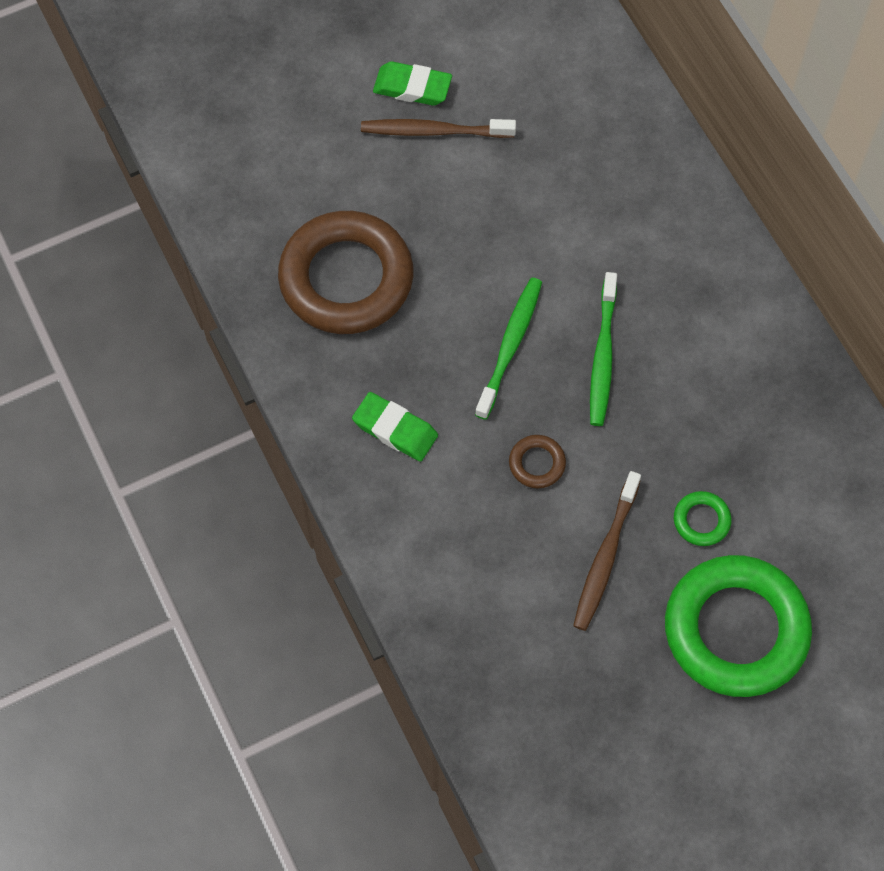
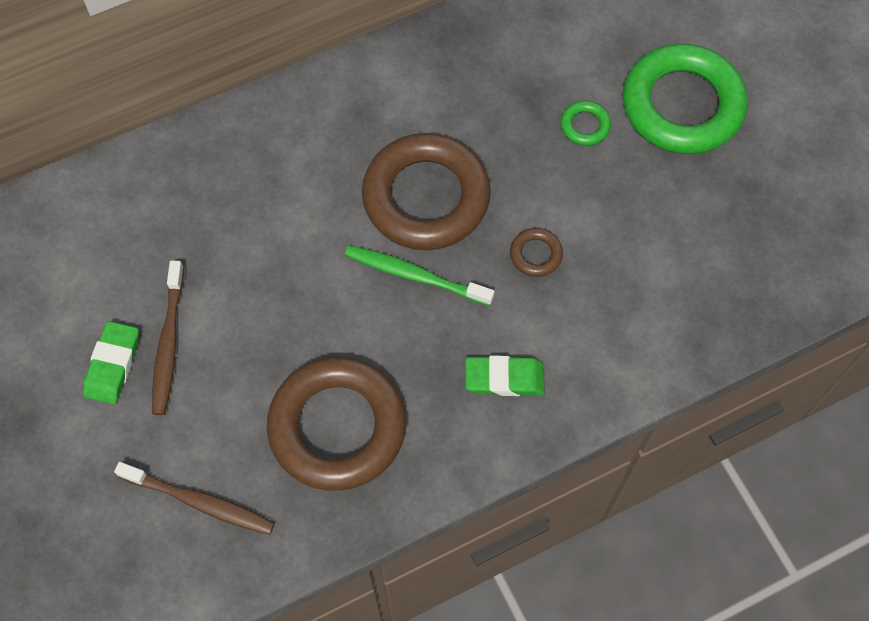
camera: 90 degrees left, 0 degrees up
(395, 429) = (504, 378): green eraser -> green eraser turned 60 degrees clockwise
(602, 356) = (426, 197): green toothbrush -> brown ring
(605, 557) = (623, 201): brown toothbrush -> brown toothbrush (200, 502)

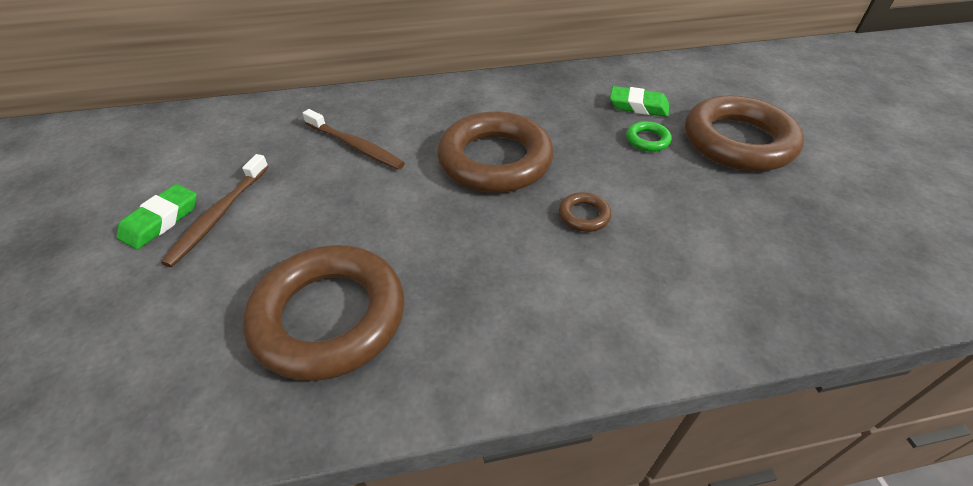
camera: 15 degrees right, 20 degrees down
(200, 502) = (146, 356): brown toothbrush -> brown toothbrush (355, 146)
(415, 275) = (464, 209): green toothbrush -> none
(504, 378) = (524, 311): green eraser -> green eraser (638, 106)
(682, 105) = (737, 141): green ring -> brown ring

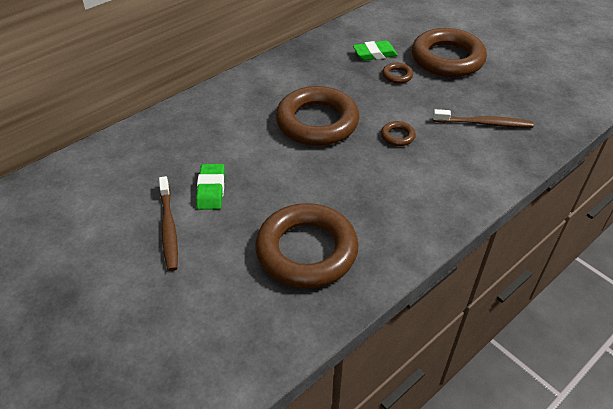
camera: 30 degrees left, 0 degrees up
(161, 220) = (130, 248): green eraser -> green eraser (211, 190)
(355, 146) = (214, 147): brown toothbrush -> brown toothbrush (484, 123)
(647, 140) = (397, 75): green ring -> brown ring

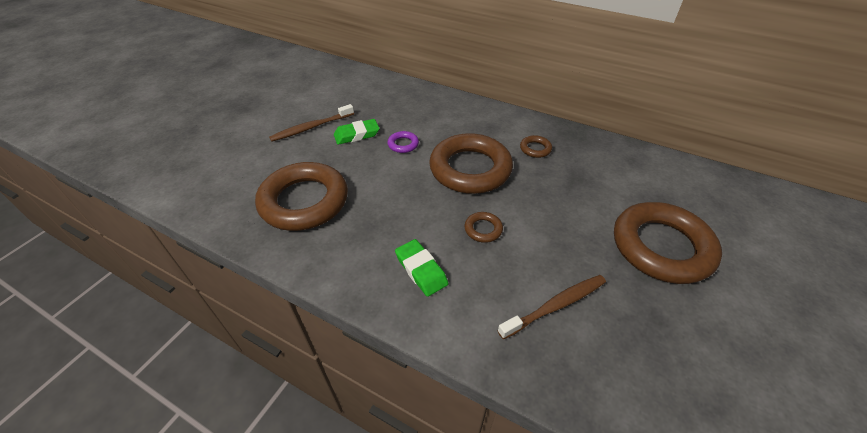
camera: 70 degrees right, 0 degrees up
(252, 157) = (403, 144): none -> purple ring
(374, 54) = (612, 183): green eraser -> green eraser (421, 270)
(397, 75) = (588, 209): brown ring -> brown ring (535, 149)
(484, 123) = (555, 305): brown toothbrush -> brown toothbrush turned 105 degrees counterclockwise

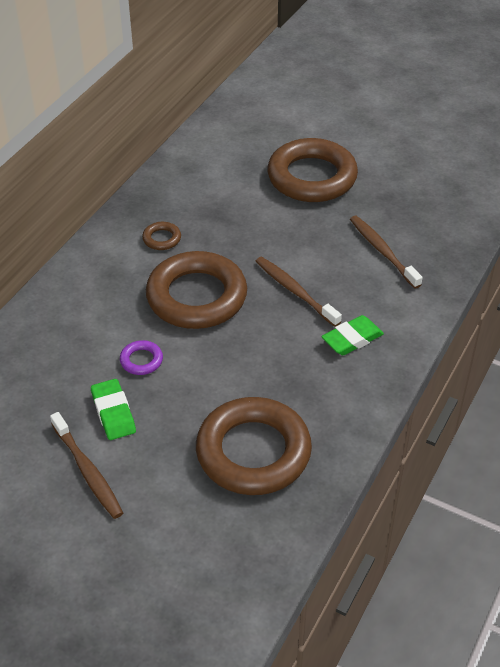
camera: 90 degrees left, 0 degrees up
(483, 229) = (295, 291): brown ring -> brown toothbrush

